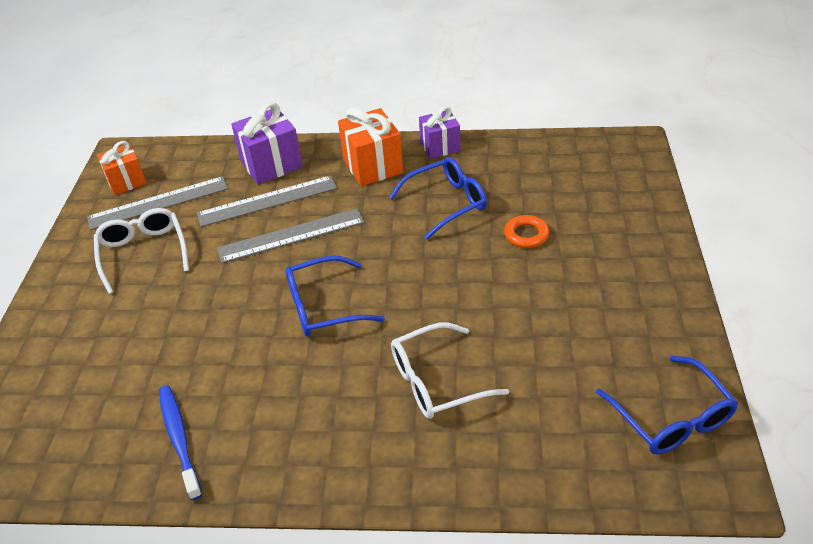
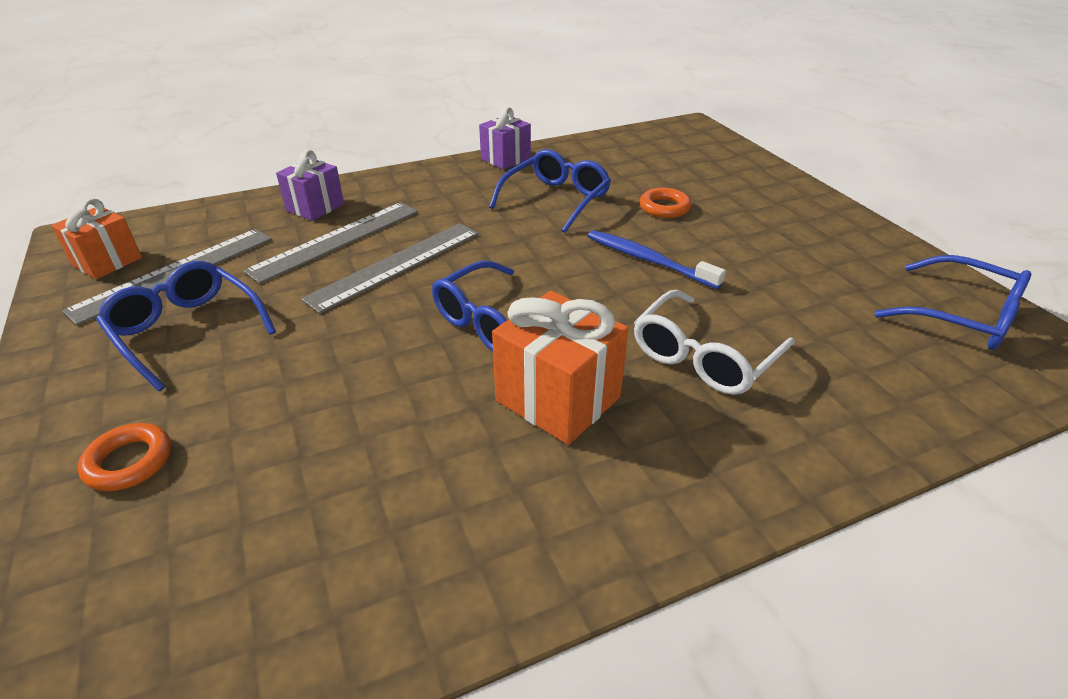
camera: 30 degrees left, 5 degrees down
(76, 336) = (129, 462): none -> orange ring
(143, 253) = (187, 330): white glasses -> blue glasses
(179, 439) = (413, 543): blue toothbrush -> blue toothbrush (648, 260)
(271, 165) = (315, 207): purple gift -> purple gift, size x0.67
(373, 166) = (444, 186): orange gift -> orange gift (558, 399)

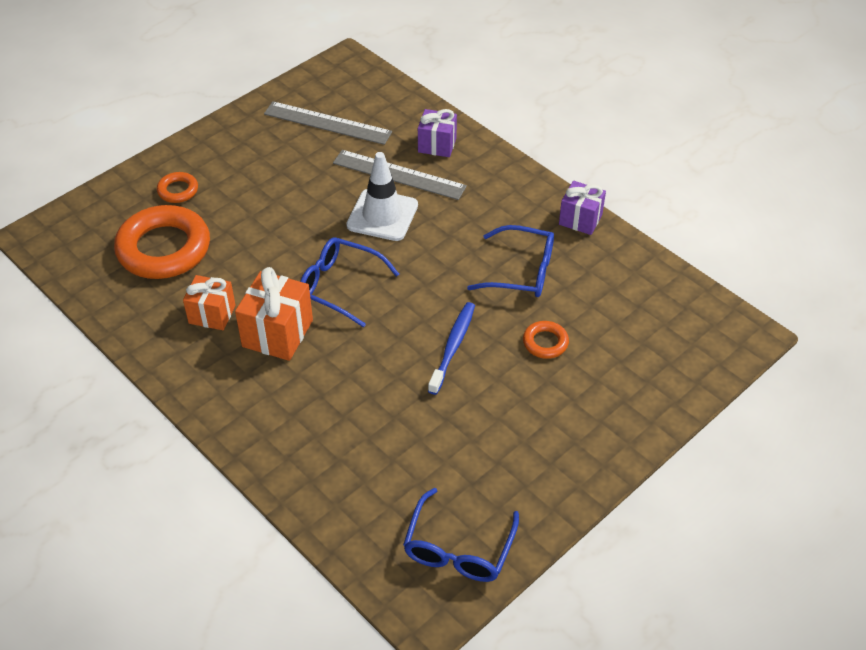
camera: 70 degrees right, 10 degrees up
(107, 262) = (326, 89): orange gift -> orange gift (212, 314)
(187, 330) = (276, 157): blue glasses -> none
(261, 511) = (164, 249): none -> orange ring
(396, 265) = (382, 215): grey ruler -> white traffic cone
(704, 356) = (345, 396): white glasses -> none

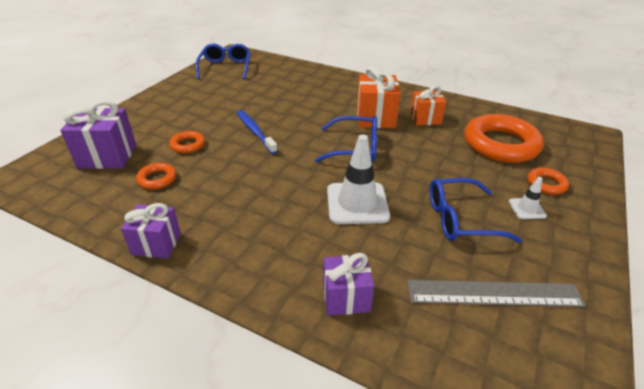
camera: 160 degrees right, 10 degrees down
(228, 172) = (527, 208): none -> white traffic cone
(399, 175) = (367, 247): grey ruler -> none
(453, 347) = (255, 131): blue toothbrush -> blue toothbrush turned 150 degrees clockwise
(521, 271) = (213, 185): blue glasses -> blue glasses (460, 219)
(582, 295) = (157, 179): none -> orange ring
(645, 347) = (107, 156): none -> purple gift

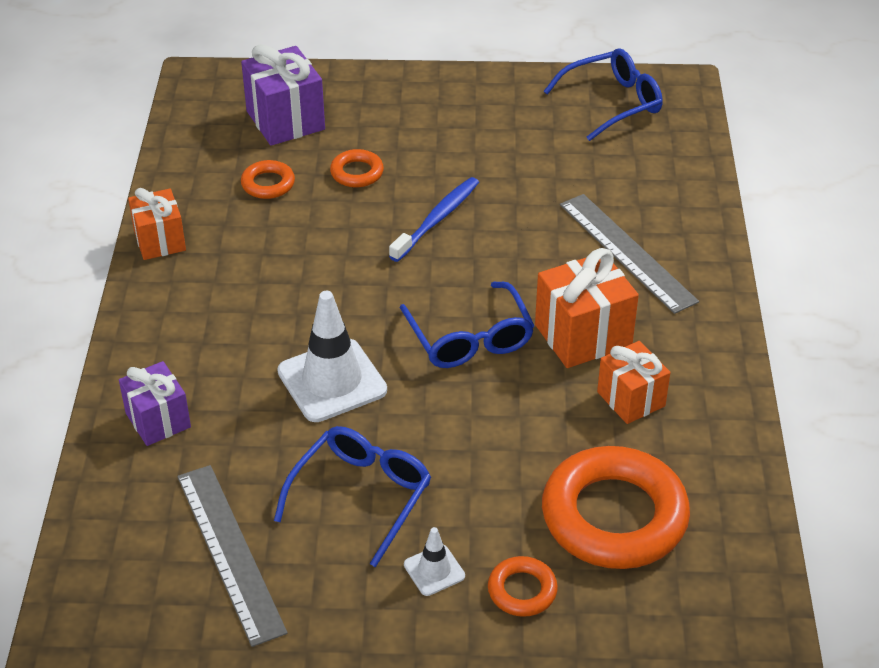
camera: 65 degrees right, 5 degrees up
(156, 244) = (160, 241): purple gift -> orange gift
(328, 92) = (627, 252): none -> grey ruler
(460, 219) = (361, 496): blue glasses -> blue glasses turned 60 degrees clockwise

